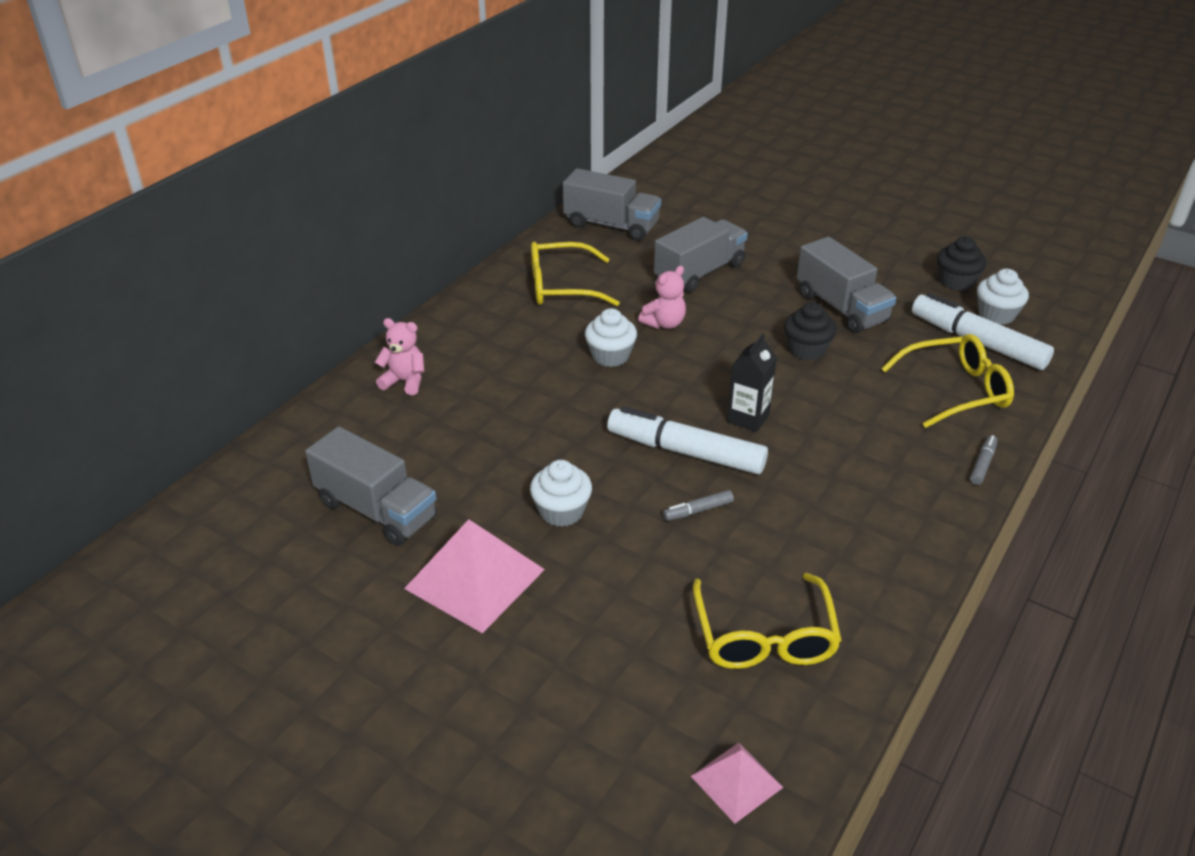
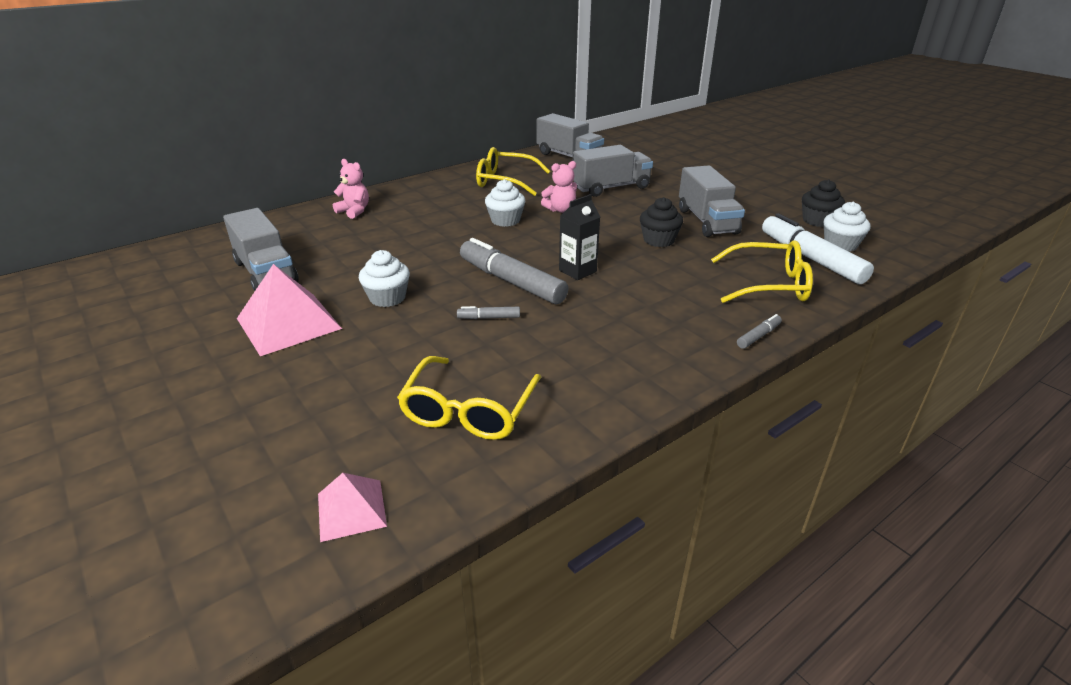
camera: 20 degrees right, 5 degrees down
(685, 452) = (511, 281): white marker -> grey marker

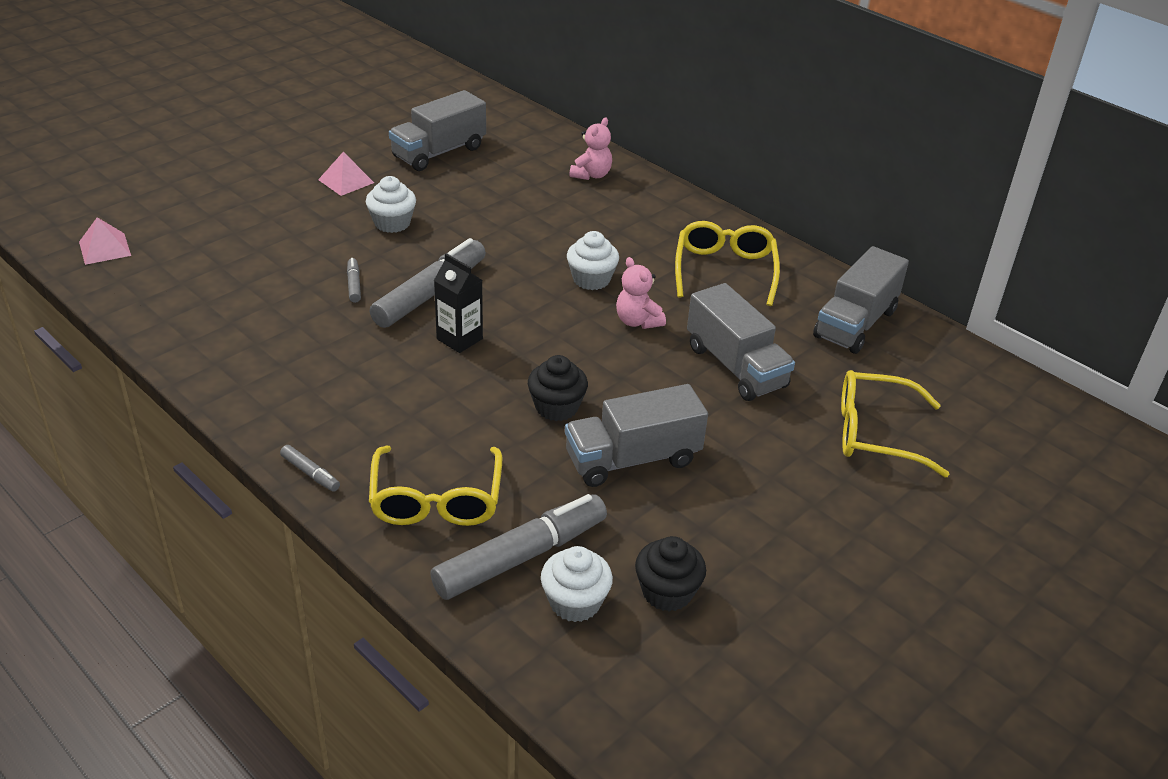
camera: 80 degrees right, 5 degrees up
(288, 323) = (346, 181): pink pyramid -> pink pyramid, size x0.55
(468, 411) = (204, 286): yellow glasses -> yellow glasses (875, 433)
(810, 258) = (521, 557): white marker -> grey marker

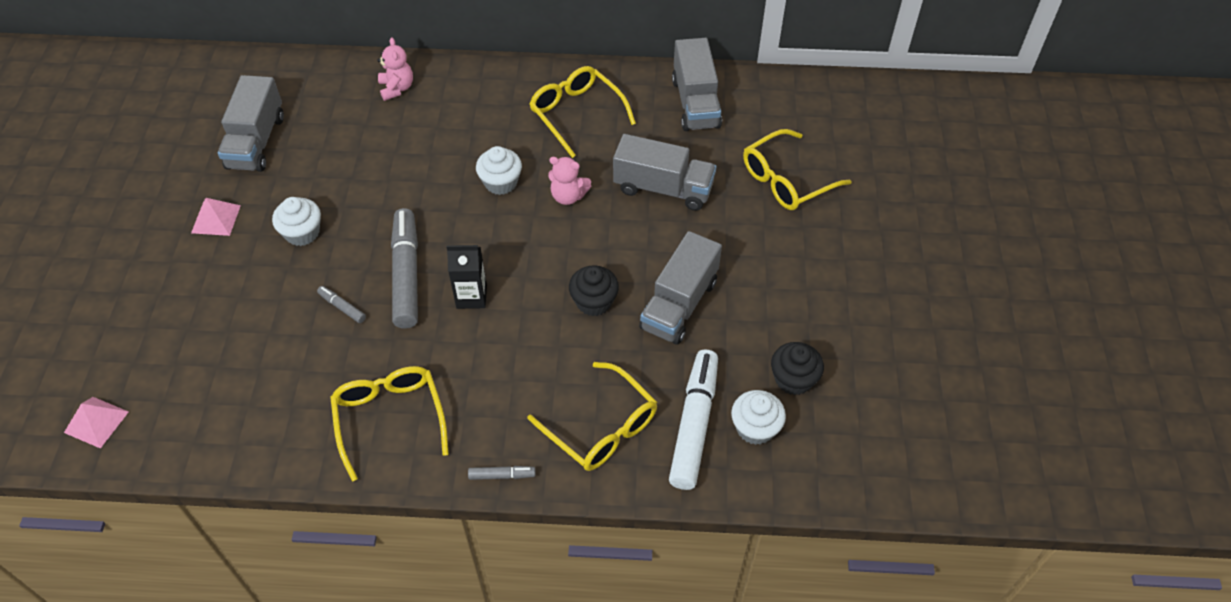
camera: 40 degrees left, 15 degrees up
(285, 376) = (390, 418): none -> yellow glasses
(521, 557) = (694, 424): grey marker -> white marker

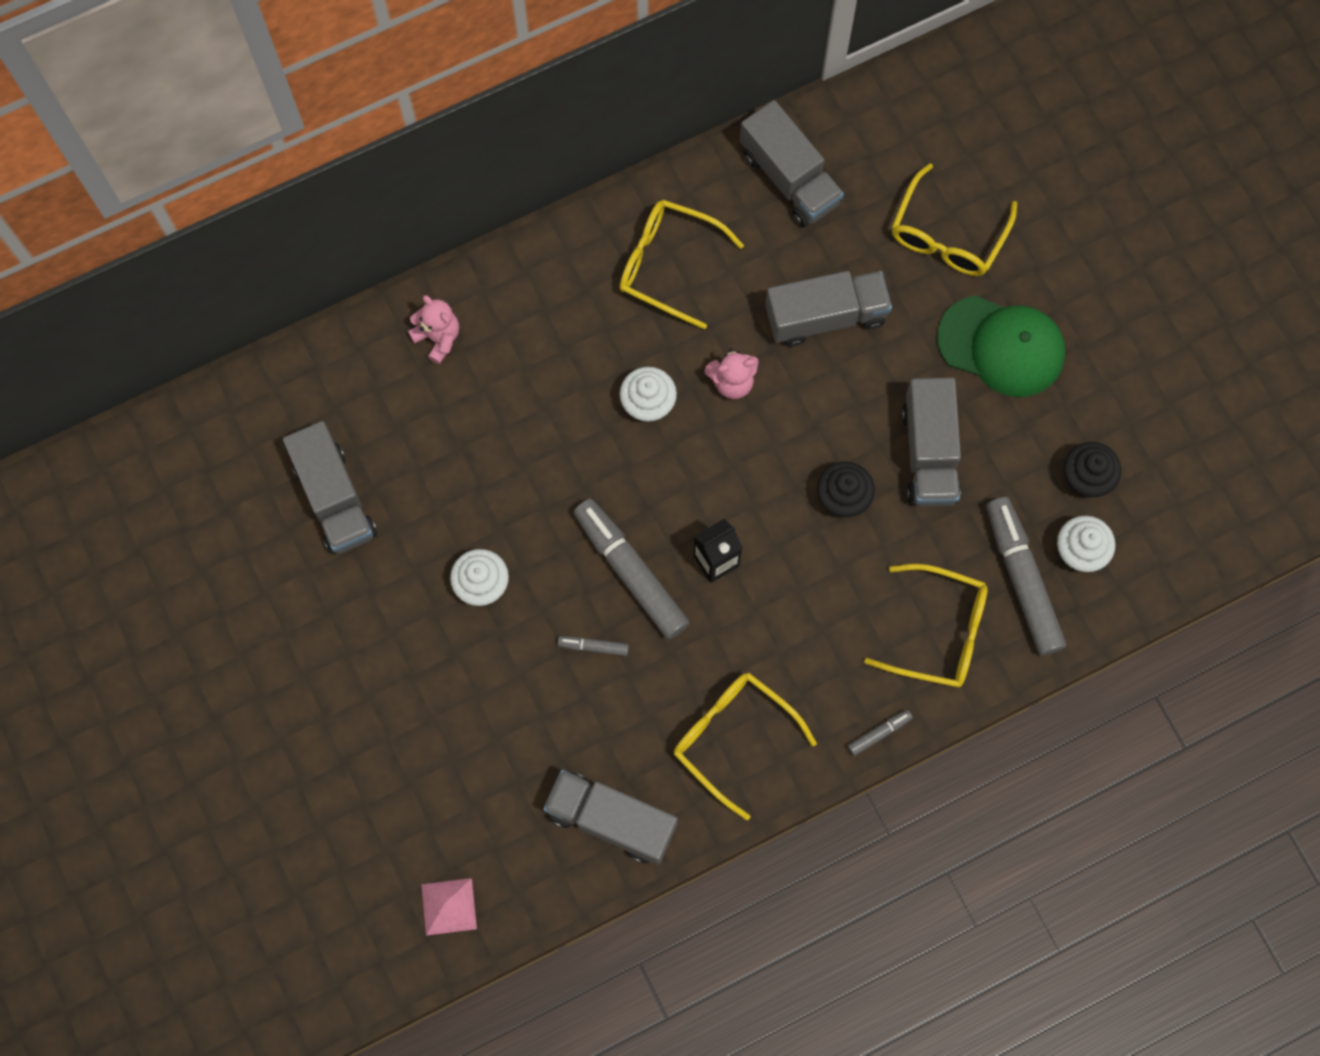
camera: 30 degrees left, 20 degrees up
(216, 219) = (373, 620): pink pyramid -> none
(256, 427) = (611, 820): none -> grey truck
(694, 424) = (1022, 579): white marker -> grey marker
(782, 263) = (1001, 346): none -> green cap

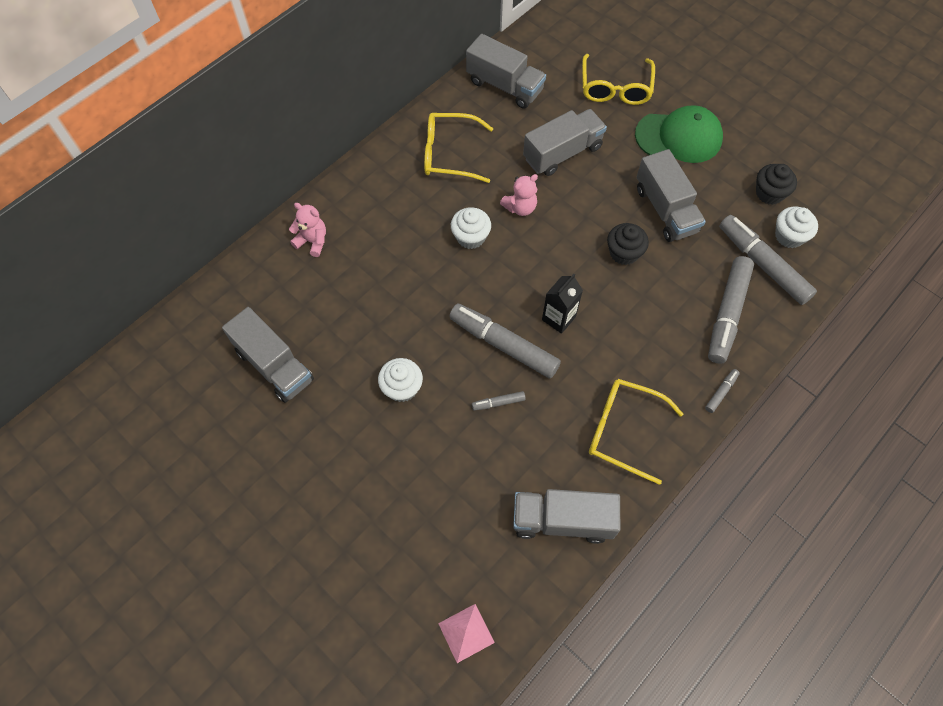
camera: 20 degrees left, 10 degrees down
(939, 632) = (727, 314): yellow glasses -> grey marker

